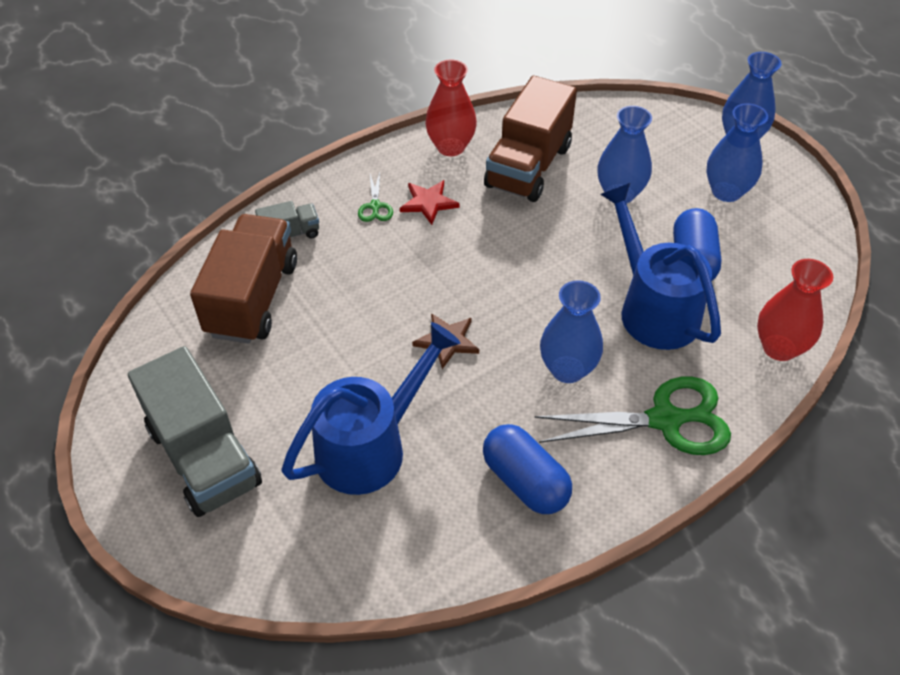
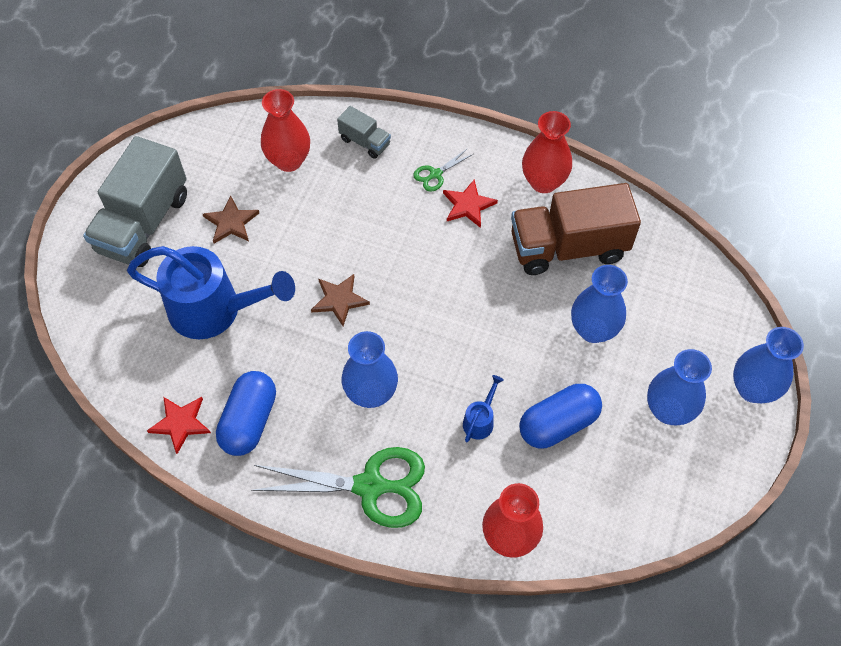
camera: 55 degrees right, 10 degrees up
(252, 298) = (289, 161): brown truck -> red vase
(278, 380) = (231, 222): none -> brown star
(482, 544) = (180, 423): none -> red star
(652, 308) = (480, 420): blue watering can -> blue watering can, size x0.41
(665, 420) = (370, 486): green scissors -> green scissors turned 45 degrees counterclockwise

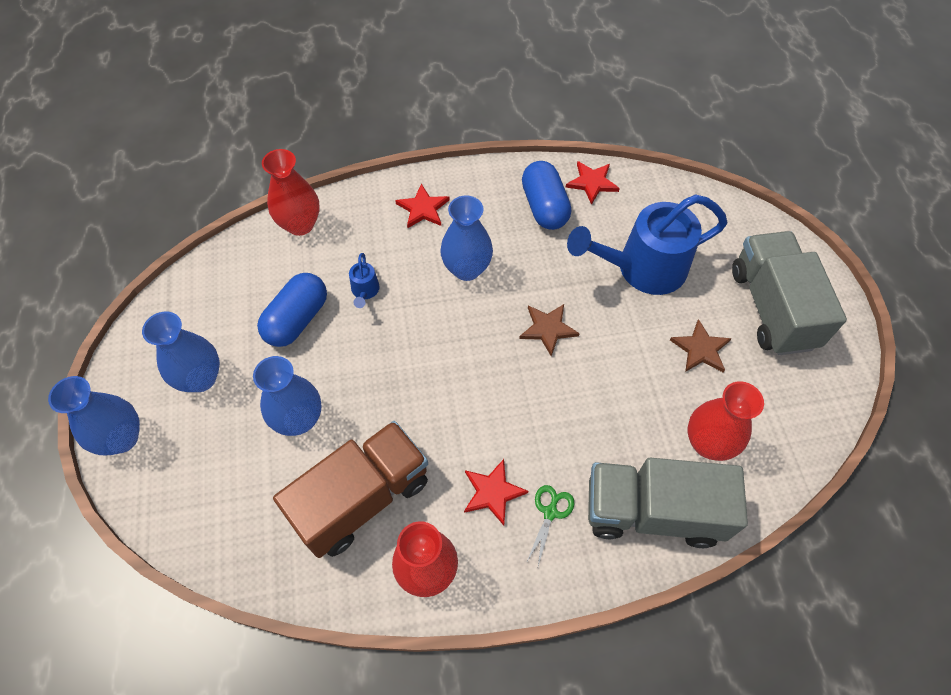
camera: 150 degrees right, 0 degrees up
(365, 142) = (652, 512): grey truck -> grey truck, size x2.12
(370, 486) = (423, 208): green scissors -> red star

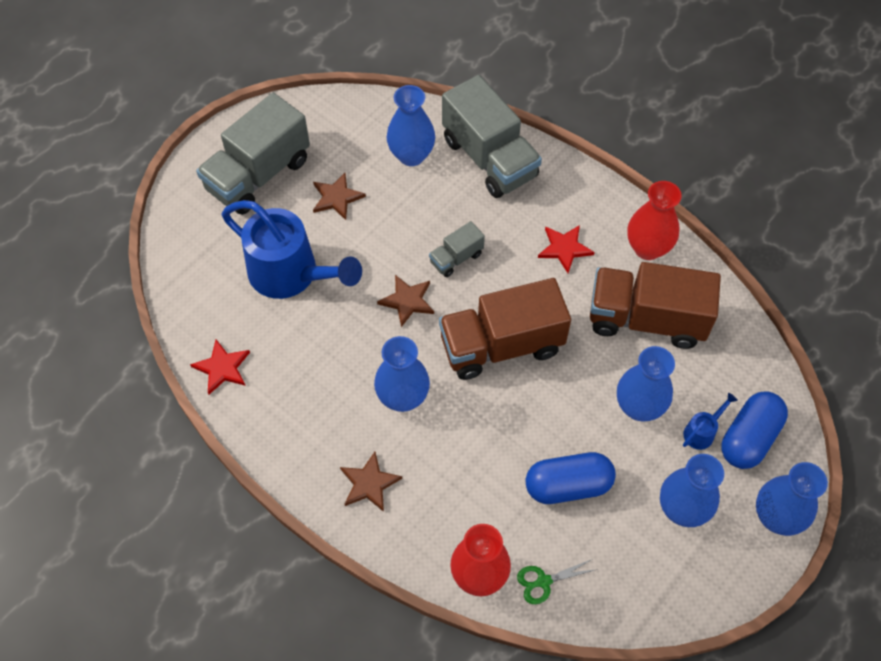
camera: 130 degrees left, 0 degrees up
(365, 291) = (495, 457): blue watering can -> blue watering can (702, 432)
(423, 208) = (369, 483): red star -> brown star
(446, 364) = (501, 345): none -> brown truck
(544, 207) = (283, 386): blue capsule -> blue capsule (749, 438)
(550, 512) = (544, 209): green scissors -> green scissors (543, 581)
(559, 394) = (456, 258): none -> grey truck
(708, 443) = (411, 155): red vase -> blue vase

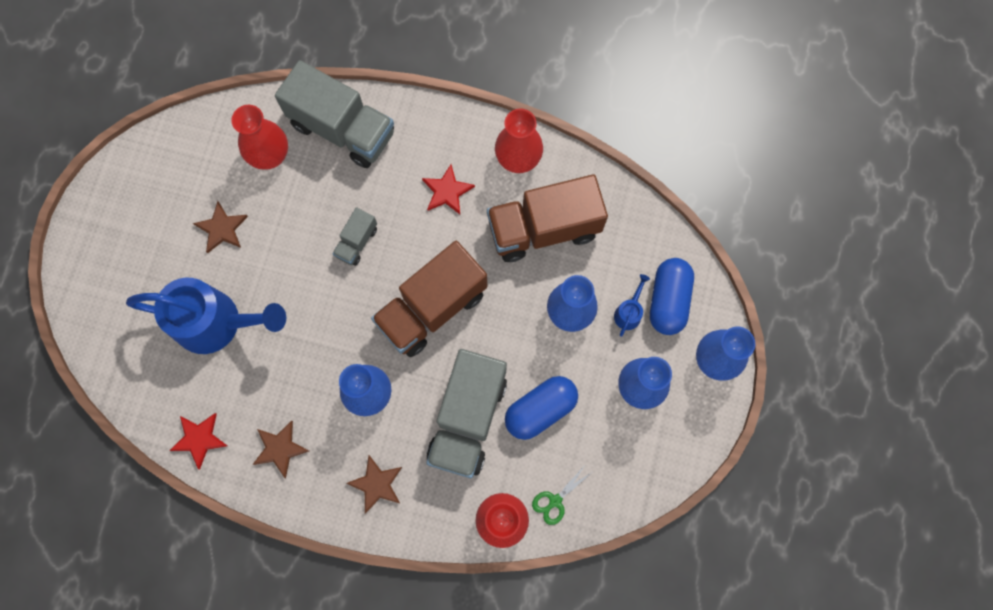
camera: 25 degrees left, 15 degrees up
(258, 175) = (138, 237): grey truck -> grey truck (468, 419)
(407, 301) = (332, 302): brown star -> brown star (280, 448)
(411, 155) = (270, 156): blue vase -> red vase

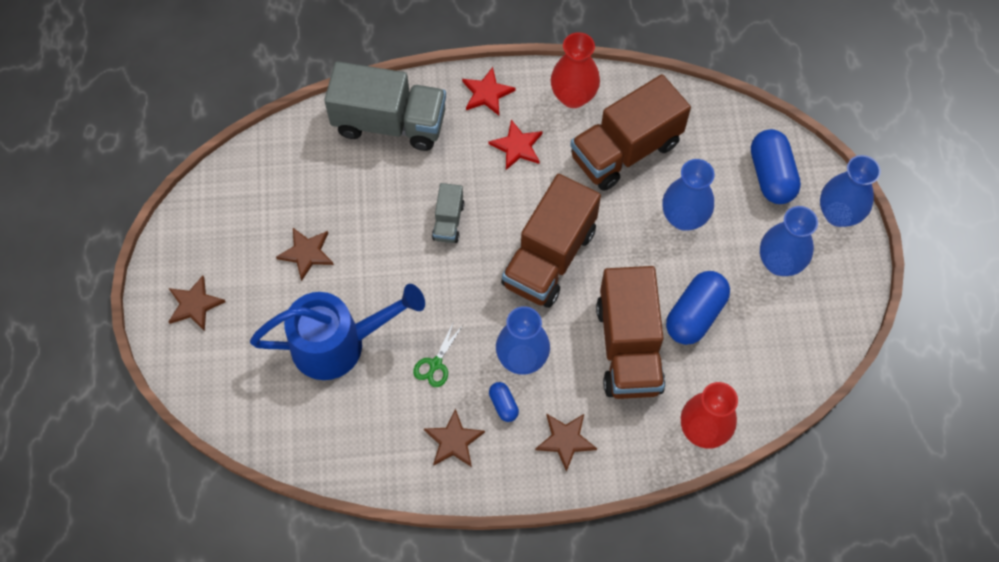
camera: 20 degrees left, 10 degrees down
(109, 242) = (194, 304): none -> brown star
(199, 439) = (367, 460): red star -> red star (487, 93)
(270, 156) = (327, 170): red vase -> none
(336, 431) = (503, 405): none -> blue capsule
(468, 419) = (629, 347): grey truck -> brown truck
(555, 501) = (746, 394): green scissors -> green scissors (435, 364)
(629, 312) = (739, 198): blue watering can -> none

